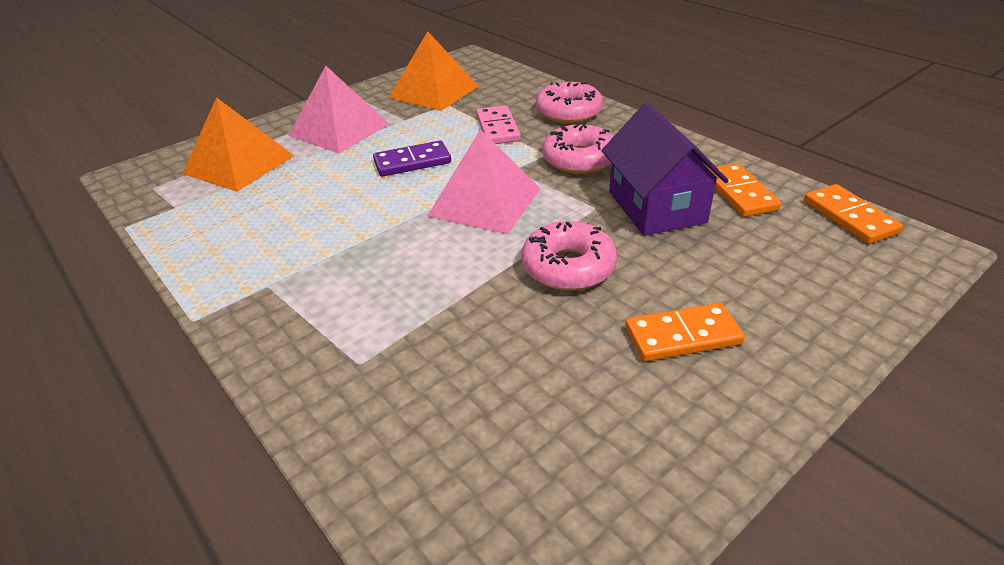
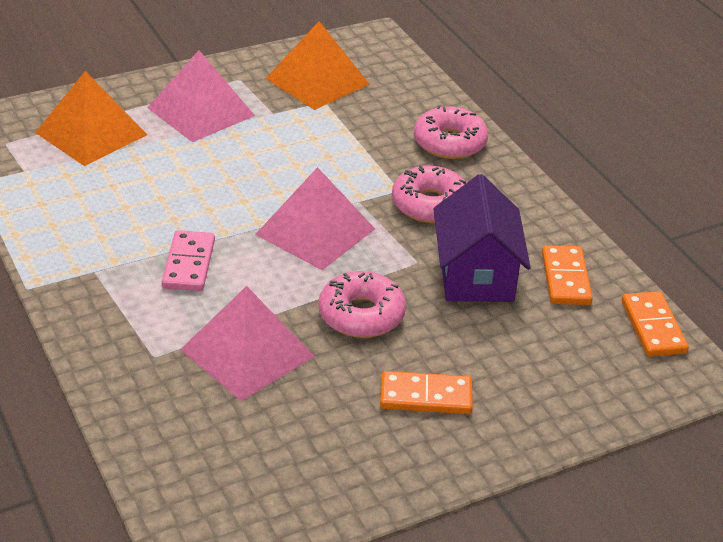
camera: 10 degrees right, 0 degrees up
(412, 162) = (262, 169): purple domino -> none
(465, 334) = (247, 352): none -> pink pyramid
(498, 128) = (365, 147): pink domino -> pink domino (189, 264)

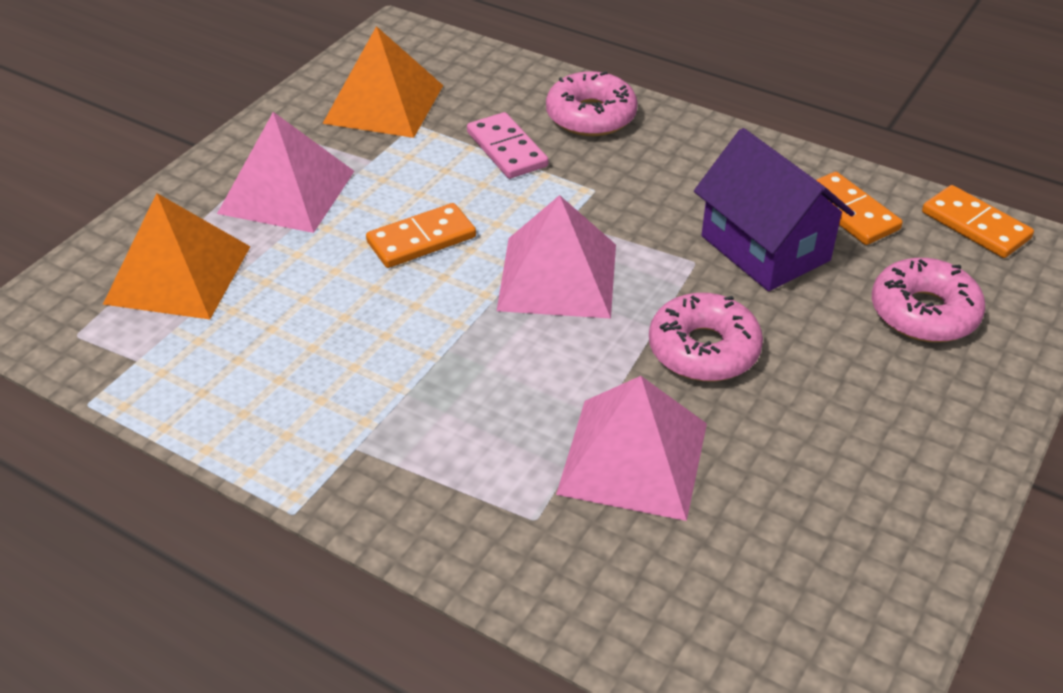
camera: 30 degrees left, 5 degrees up
(189, 264) = (459, 383): pink domino -> pink domino (507, 149)
(425, 396) = (861, 409): orange domino -> orange domino (421, 240)
(430, 204) = (642, 192): pink donut -> pink donut (924, 312)

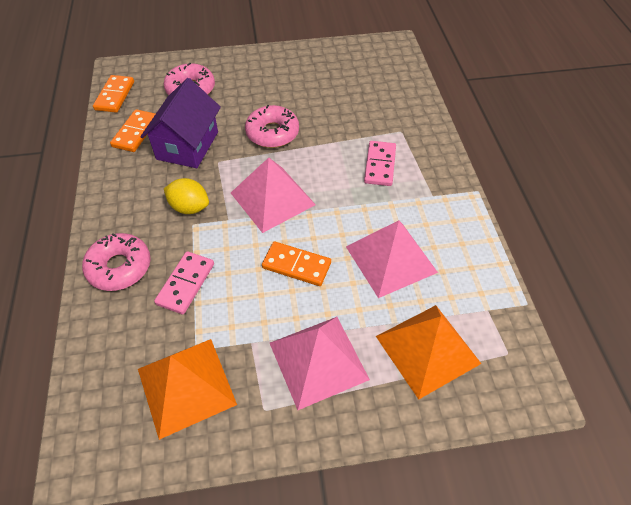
camera: 130 degrees left, 10 degrees up
(488, 430) = (380, 165): none -> pink domino
(628, 199) = (189, 207): none -> yellow lemon
(633, 458) = (347, 123): pink pyramid -> pink pyramid (391, 259)

